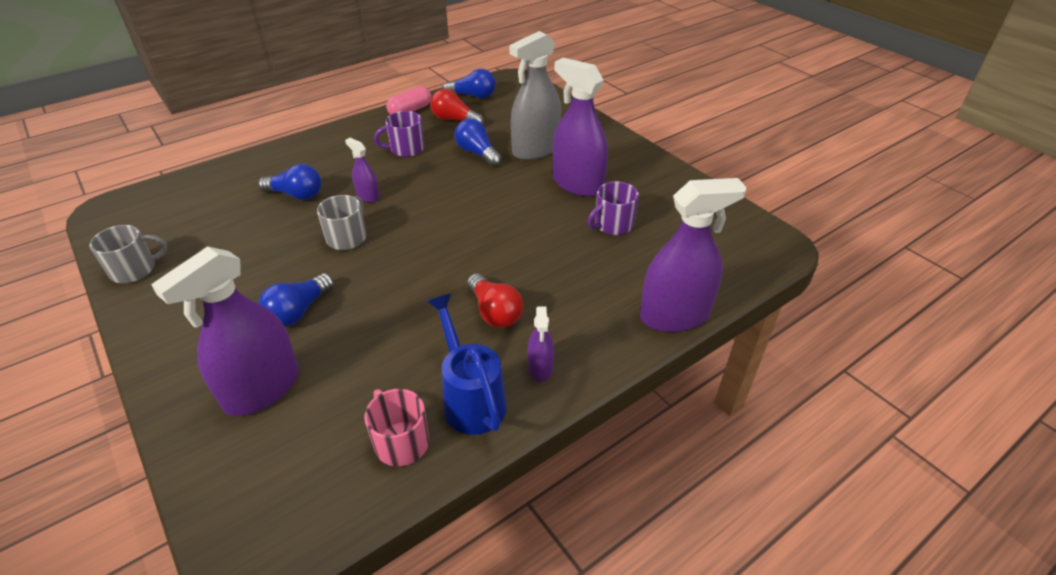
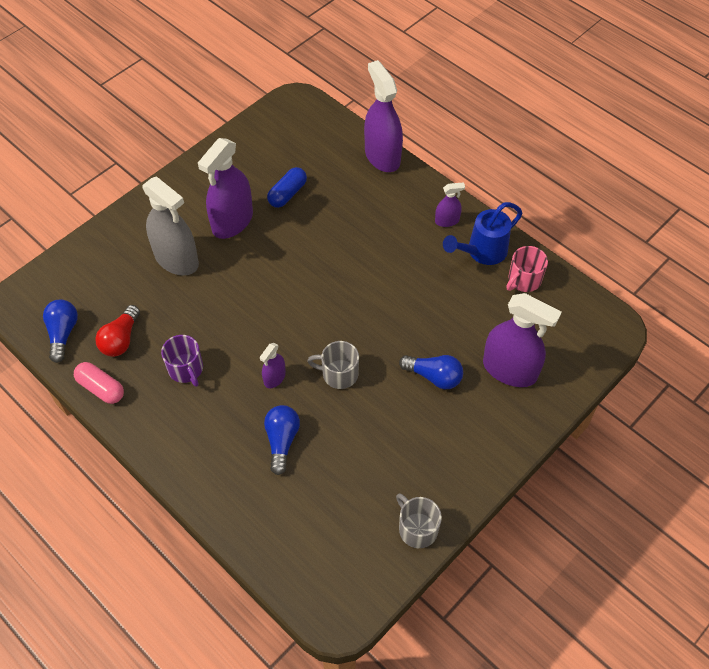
camera: 100 degrees left, 15 degrees up
(477, 153) = (188, 305): blue light bulb -> none
(494, 312) = (403, 253): red light bulb -> none
(613, 225) = (287, 194): purple mug -> blue capsule

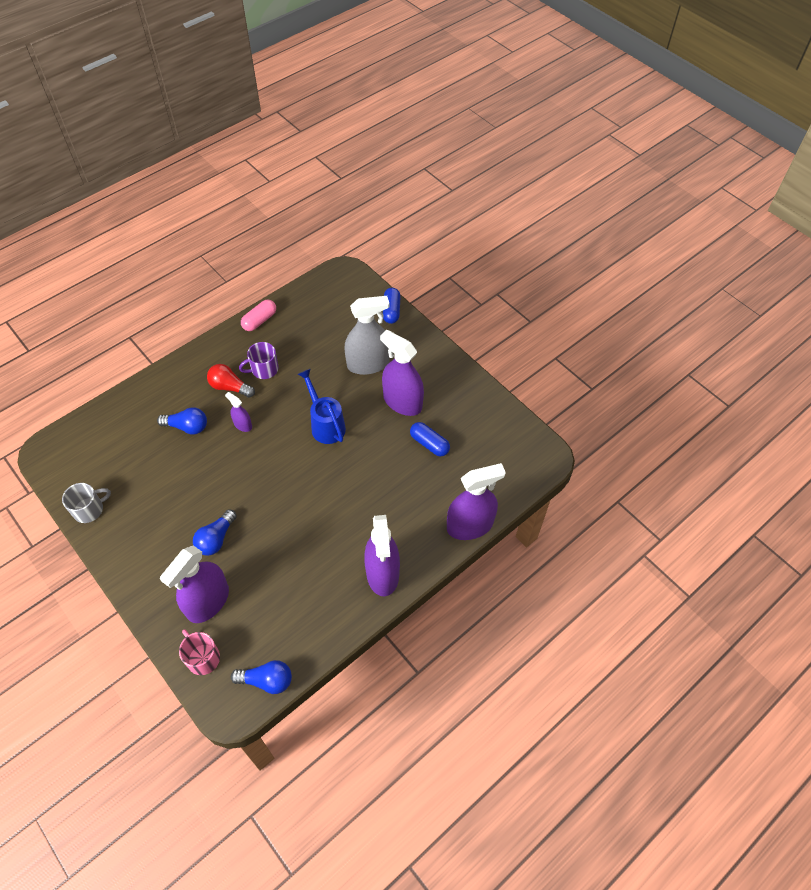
camera: 95 degrees right, 0 degrees up
(63, 333) = (311, 298): blue light bulb -> blue light bulb (267, 680)
(91, 244) = (391, 311): none -> blue capsule
(121, 339) = (299, 331): red light bulb -> red light bulb (230, 387)
(176, 259) = (368, 364): grey spray bottle -> grey spray bottle turned 150 degrees counterclockwise
(339, 374) = (236, 469): grey mug -> none
(447, 221) = (382, 573): purple spray bottle -> purple spray bottle, size x2.06
(482, 252) = (340, 599): blue watering can -> blue watering can (325, 424)
(524, 280) = (302, 633): pink mug -> pink mug (202, 658)

